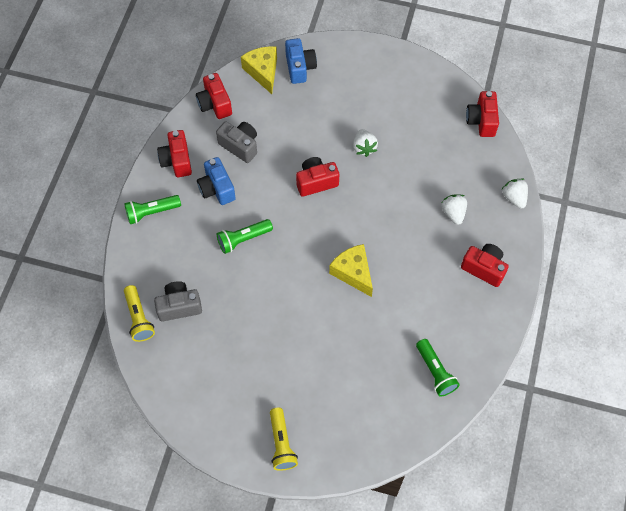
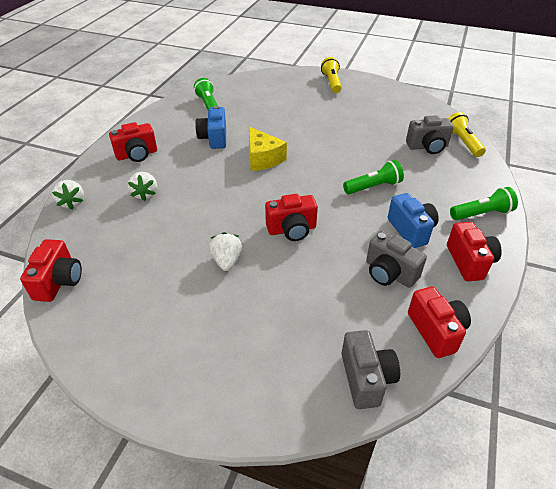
camera: 175 degrees left, 20 degrees down
(263, 72) = (366, 378): yellow cheese -> grey camera
(300, 67) = (304, 381): blue camera -> blue camera (214, 138)
(484, 268) = (137, 155): red camera -> red camera turned 60 degrees counterclockwise

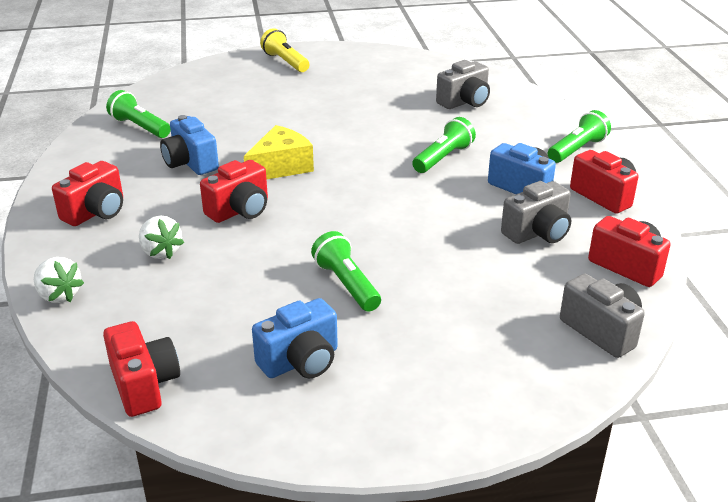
camera: 30 degrees left, 10 degrees down
(151, 306) = (300, 361): none -> blue camera
(226, 261) = (346, 284): white strawberry -> green flashlight
(262, 158) = (281, 167): yellow cheese -> yellow cheese turned 75 degrees counterclockwise
(292, 229) = (392, 228): red camera -> red camera (240, 210)
(389, 273) = (537, 233): grey camera -> grey camera turned 45 degrees counterclockwise
(462, 142) = (497, 87): yellow flashlight -> none

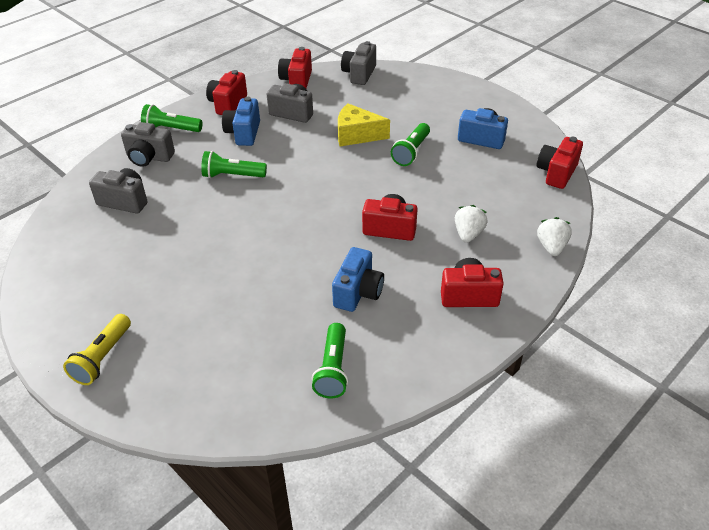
camera: 125 degrees left, 10 degrees up
(281, 167) = (316, 241): yellow cheese -> yellow cheese (357, 135)
(529, 127) = (149, 157): none -> grey camera

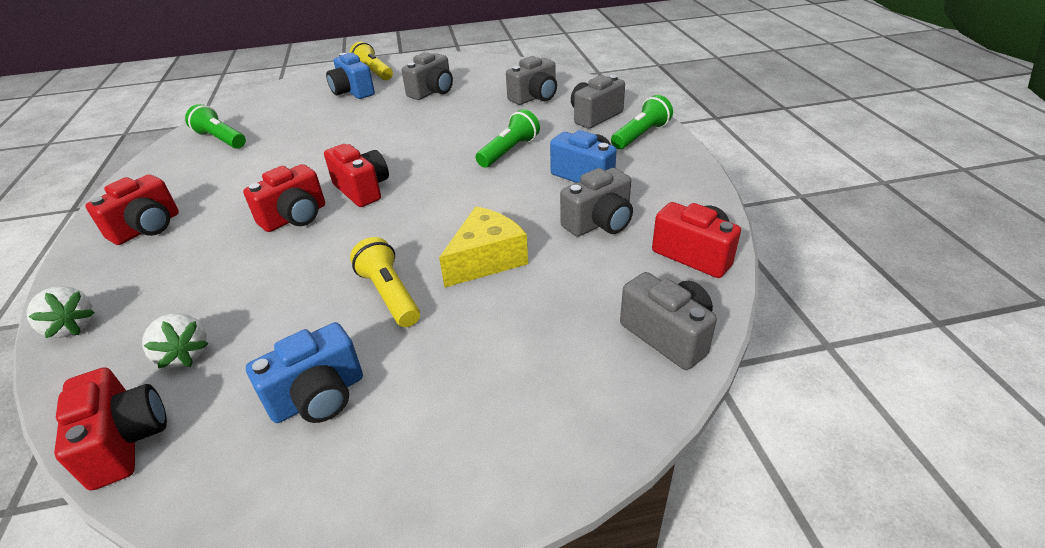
camera: 125 degrees right, 5 degrees down
(140, 274) = (432, 92): none -> grey camera
(228, 104) = (668, 180): red camera -> red camera (362, 189)
(358, 292) = (259, 171): blue camera -> blue camera (353, 92)
(411, 152) = (389, 294): green flashlight -> yellow flashlight
(468, 234) = (199, 268): white strawberry -> white strawberry (184, 354)

